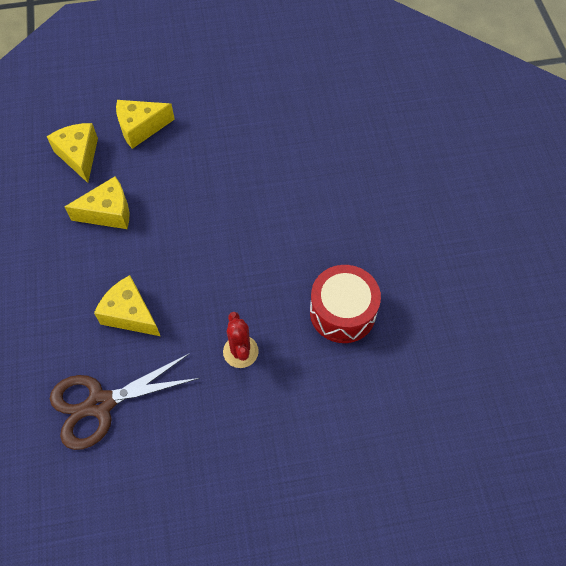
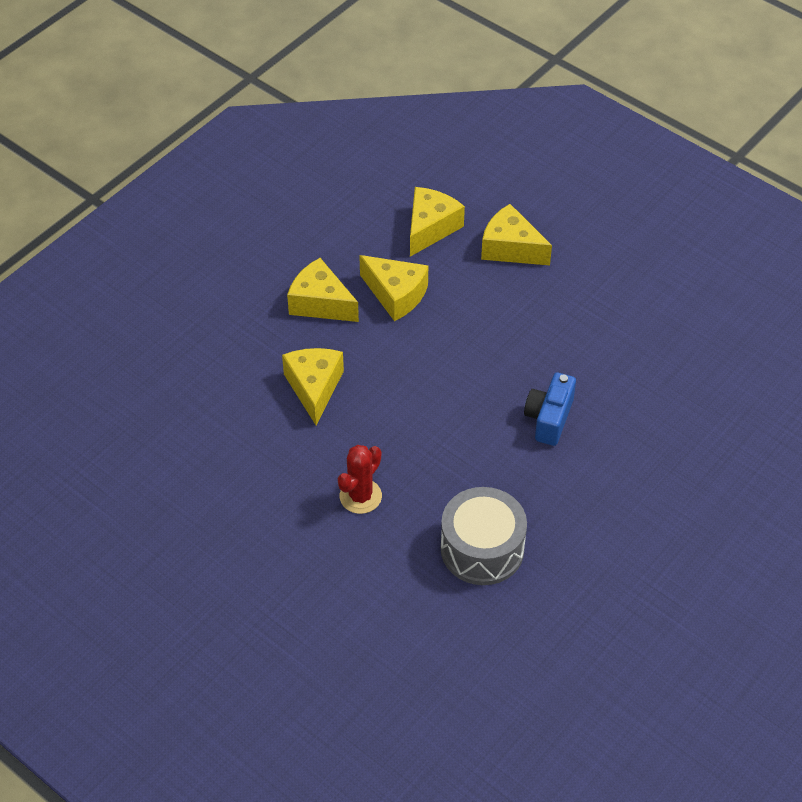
camera: 50 degrees right, 10 degrees down
(68, 259) = (320, 303): none -> yellow cheese
(100, 404) = (213, 431): brown scissors -> none
(282, 204) = (549, 418): none -> blue camera
(342, 312) = (482, 549): red drum -> grey drum

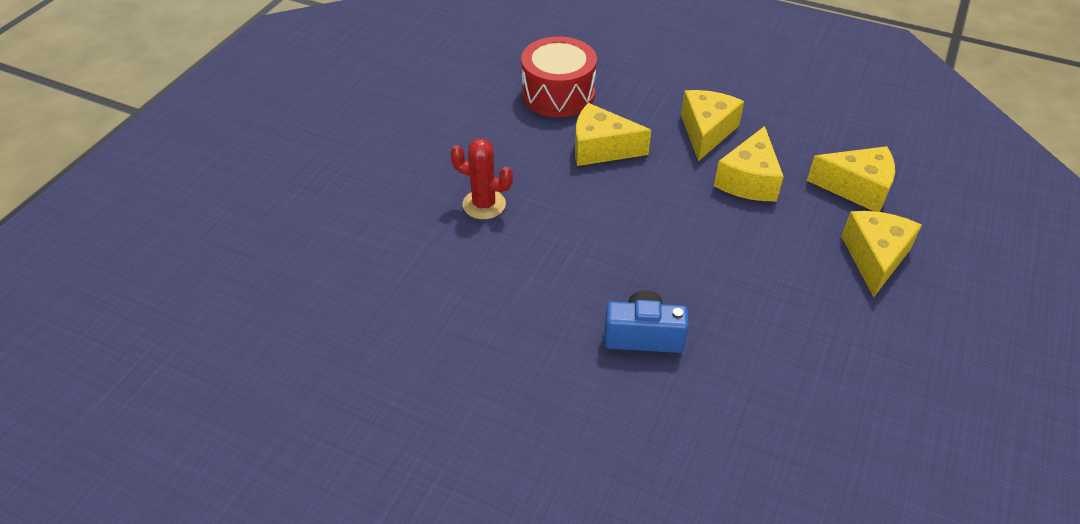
camera: 75 degrees right, 5 degrees down
(216, 402) = (558, 94): none -> red drum
(314, 388) = (601, 148): yellow cheese -> yellow cheese turned 150 degrees counterclockwise
(482, 549) = (445, 308): grey drum -> none

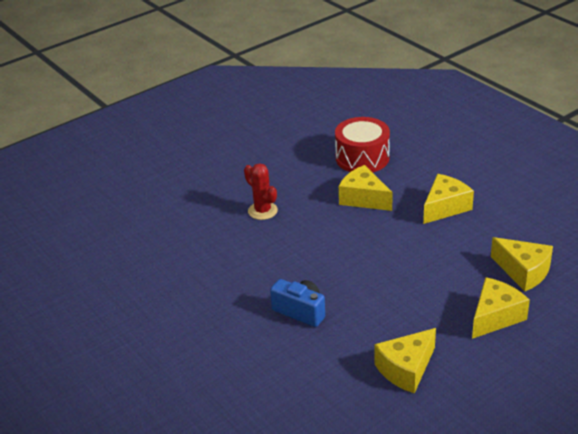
camera: 30 degrees right, 10 degrees down
(749, 180) = (448, 245): yellow cheese -> yellow cheese (406, 369)

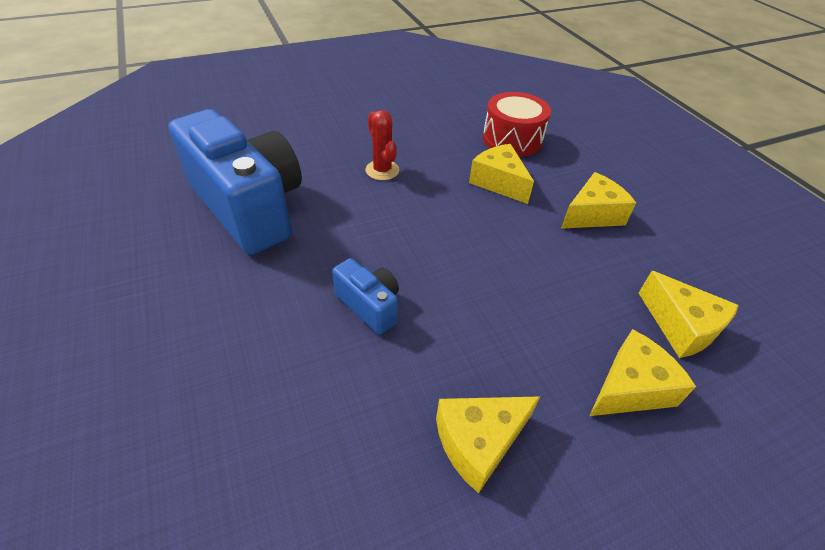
camera: 10 degrees right, 10 degrees up
(169, 266) = (249, 207): none -> blue camera

